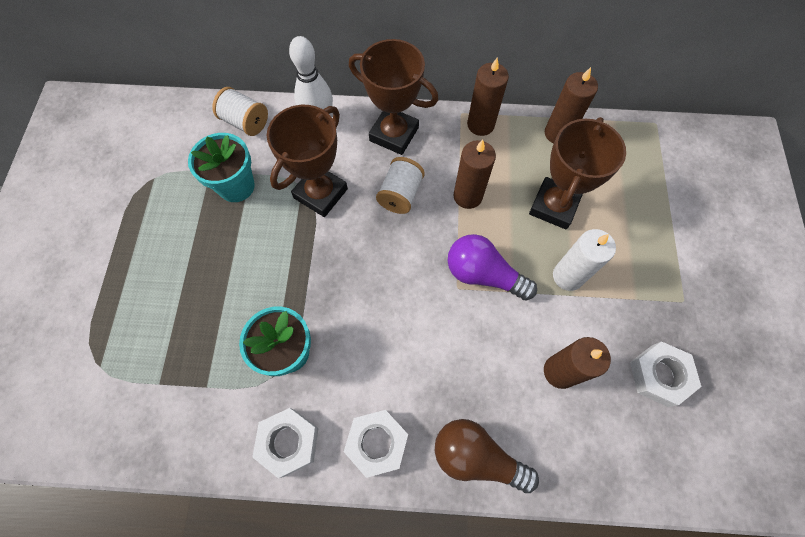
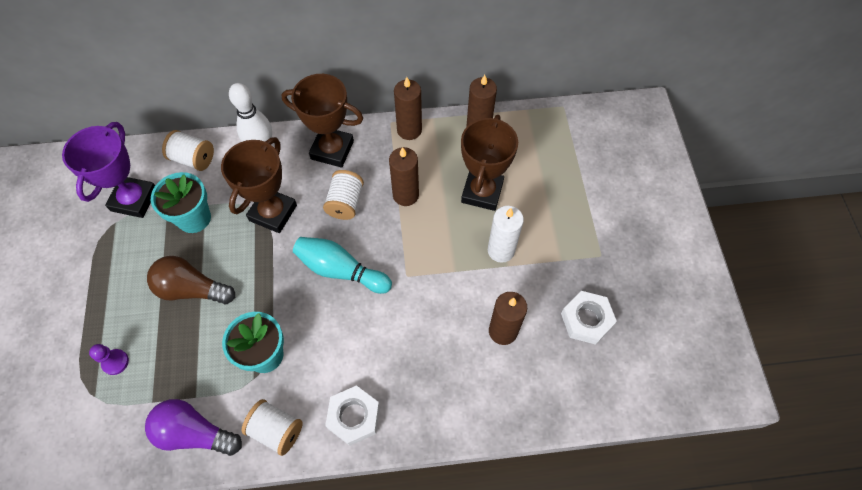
camera: 10 degrees left, 5 degrees down
(128, 332) = (115, 362): none -> purple pawn
(177, 156) = (134, 200): none -> purple trophy
(288, 442) = (276, 430): white nut -> white spool
(385, 269) = (341, 270): none -> turquoise bowling pin
(476, 456) = (440, 413): brown light bulb -> brown light bulb (192, 289)
(483, 274) = (427, 260): purple light bulb -> purple light bulb (194, 433)

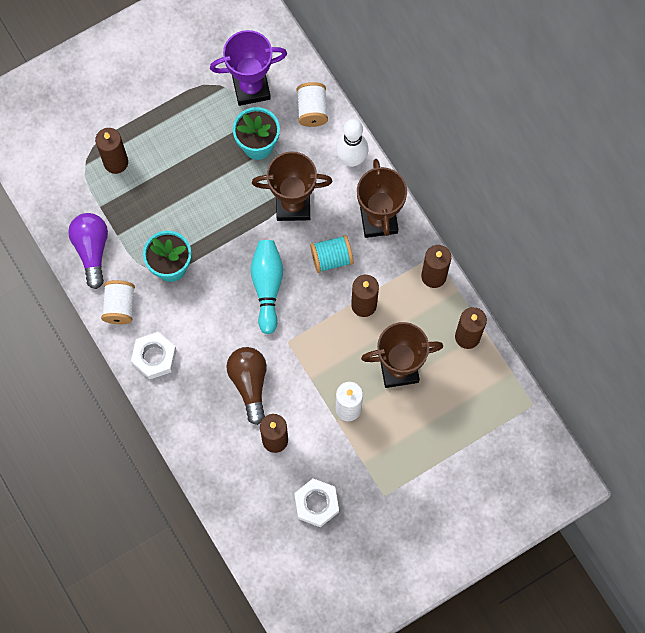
camera: 65 degrees right, 10 degrees up
(115, 362) = (116, 162): purple pawn -> brown candle
(192, 289) = (197, 181): brown light bulb -> brown light bulb (249, 383)
(345, 202) = (331, 258): white spool -> turquoise spool

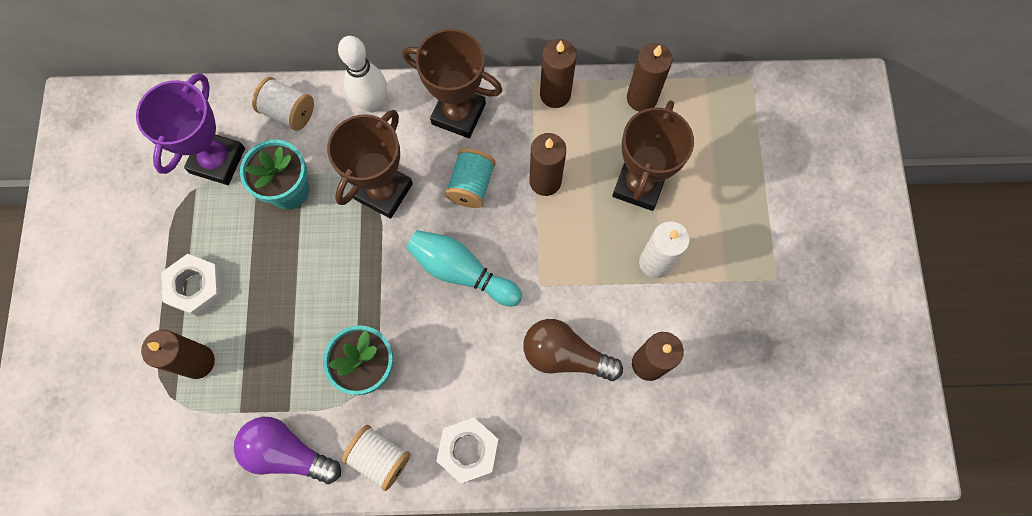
camera: 60 degrees left, 0 degrees up
(316, 504) = (749, 358): white nut -> white nut (196, 287)

